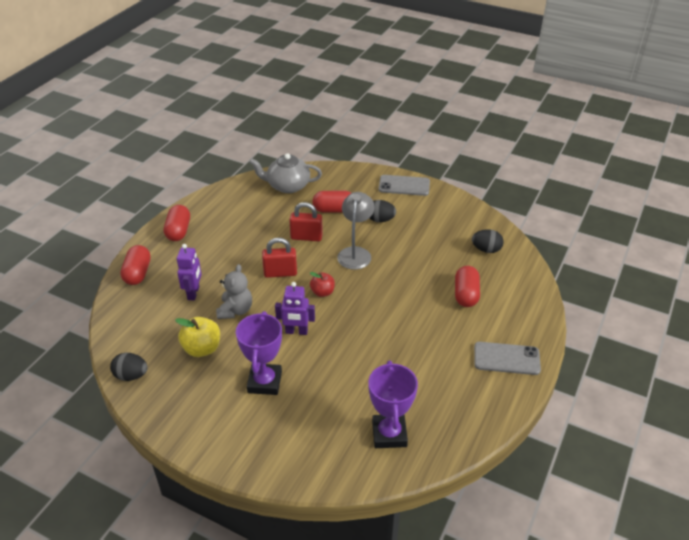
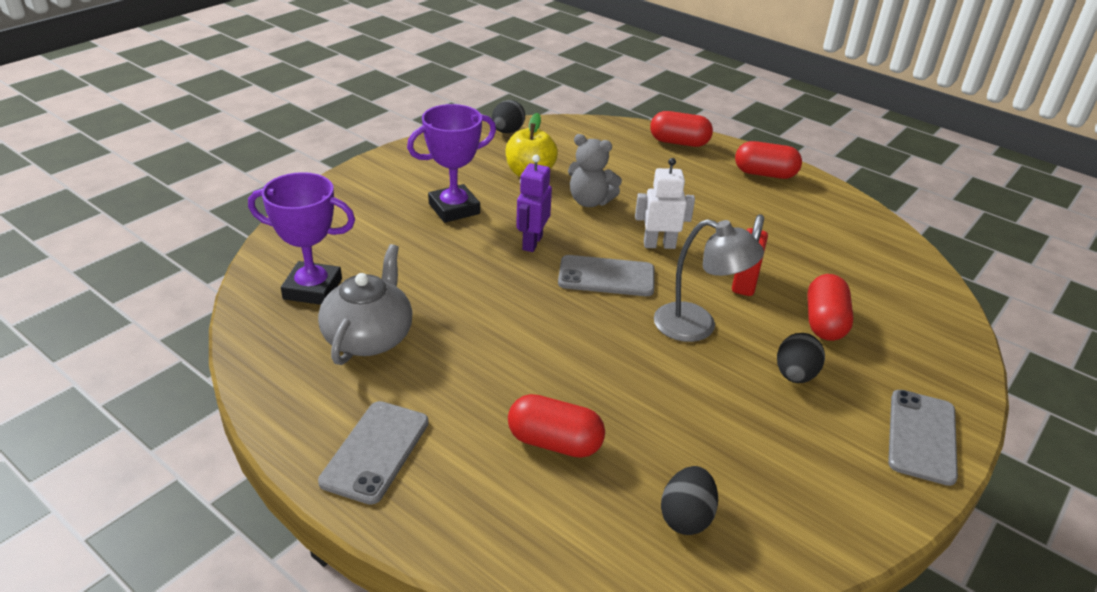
camera: 100 degrees right, 5 degrees down
(193, 293) = (632, 175): purple robot -> none
(264, 382) = (454, 209): purple trophy -> purple trophy turned 45 degrees counterclockwise
(280, 273) = (659, 245): red padlock -> white robot
(287, 186) = (894, 281): grey teapot -> grey teapot (369, 337)
(322, 292) = (606, 277): red apple -> grey phone

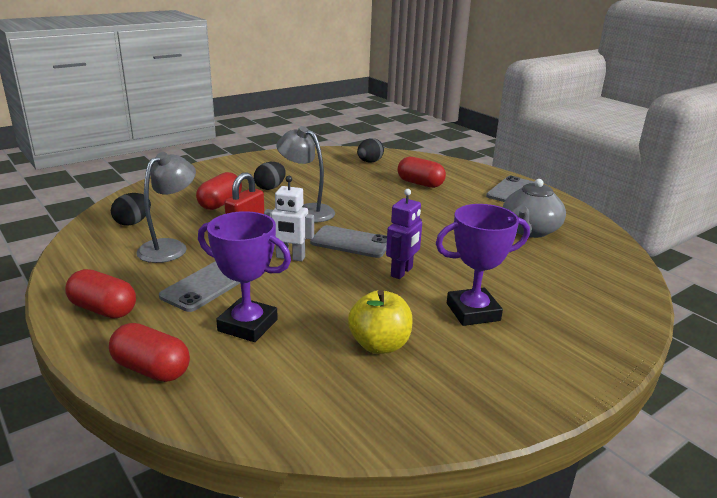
camera: 165 degrees left, 10 degrees down
(312, 289) = (584, 261): purple trophy -> purple trophy (248, 325)
(507, 131) = (389, 426): black egg -> black egg (133, 222)
(590, 201) = (327, 302): grey teddy bear -> none
(794, 240) = (170, 247): none -> grey lamp
(921, 436) = (233, 165): grey phone -> grey phone (206, 286)

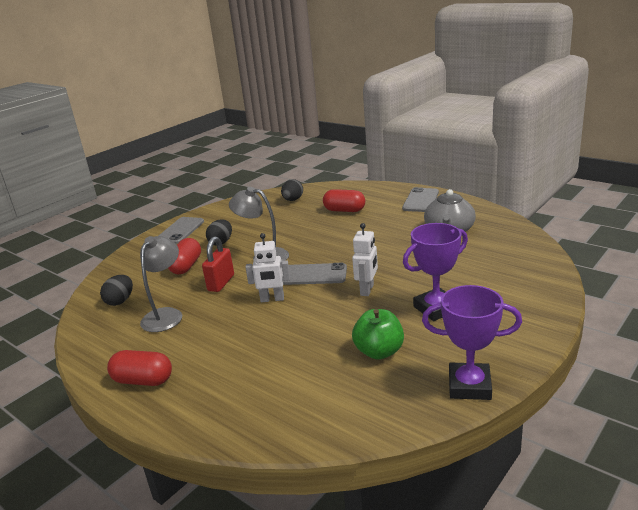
camera: 10 degrees left, 0 degrees up
(151, 369) = (213, 417): red capsule -> none
(206, 286) = (217, 340): grey phone -> grey phone (180, 231)
(248, 325) = (269, 363): purple trophy -> purple trophy (469, 386)
(379, 345) = (379, 352): yellow apple -> green apple
(402, 272) = (367, 290): purple robot -> white robot

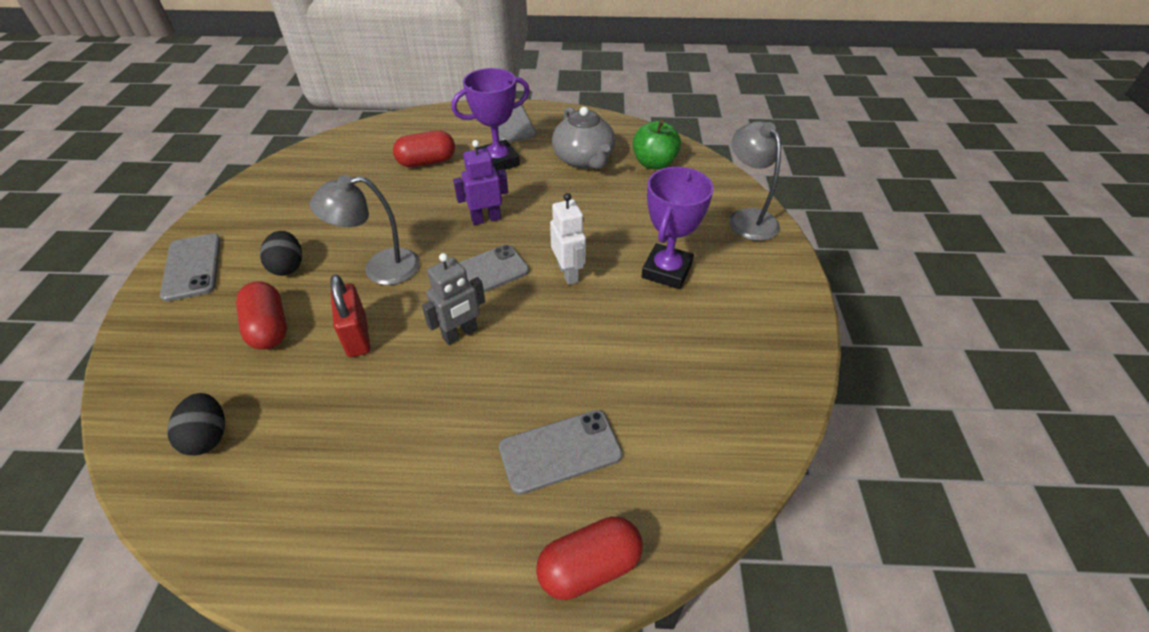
camera: 40 degrees left, 20 degrees up
(143, 380) = (397, 557): red capsule -> red capsule (589, 566)
(166, 315) = (320, 426): grey lamp -> grey lamp (747, 218)
(265, 372) = (560, 451): none -> grey phone
(272, 299) = (460, 334): white robot -> grey robot
(293, 200) = (335, 163): black egg -> none
(347, 248) = (486, 219): none -> purple robot
(379, 352) = (663, 356): green apple -> green apple (654, 163)
(469, 386) = (788, 358): purple trophy -> purple trophy (498, 161)

